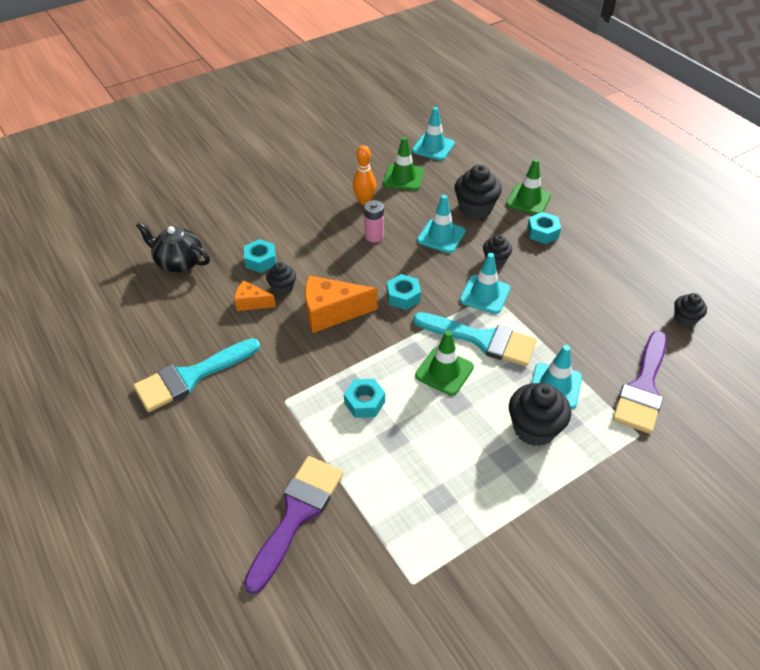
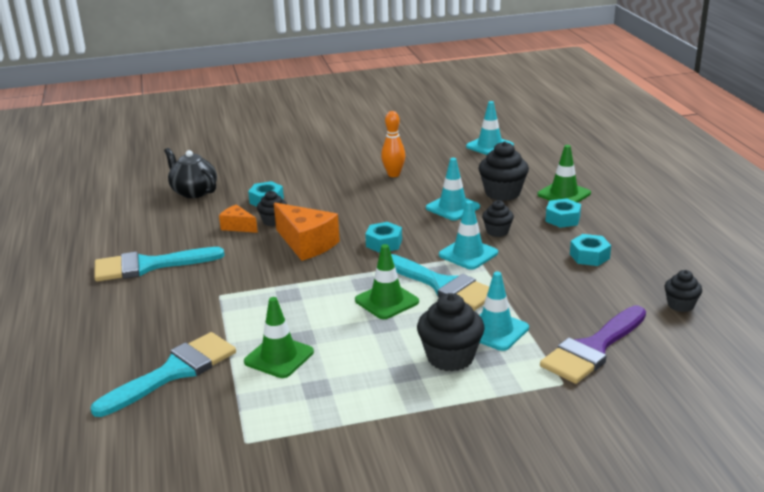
camera: 20 degrees right, 20 degrees down
(297, 514) = (174, 372): purple brush -> turquoise brush
(331, 312) = (306, 244): orange cheese -> orange cheese turned 150 degrees counterclockwise
(364, 402) = (292, 309): turquoise nut -> turquoise nut (589, 256)
(374, 236) = (385, 198): pink battery -> none
(403, 177) = (444, 163): green traffic cone -> green traffic cone (279, 357)

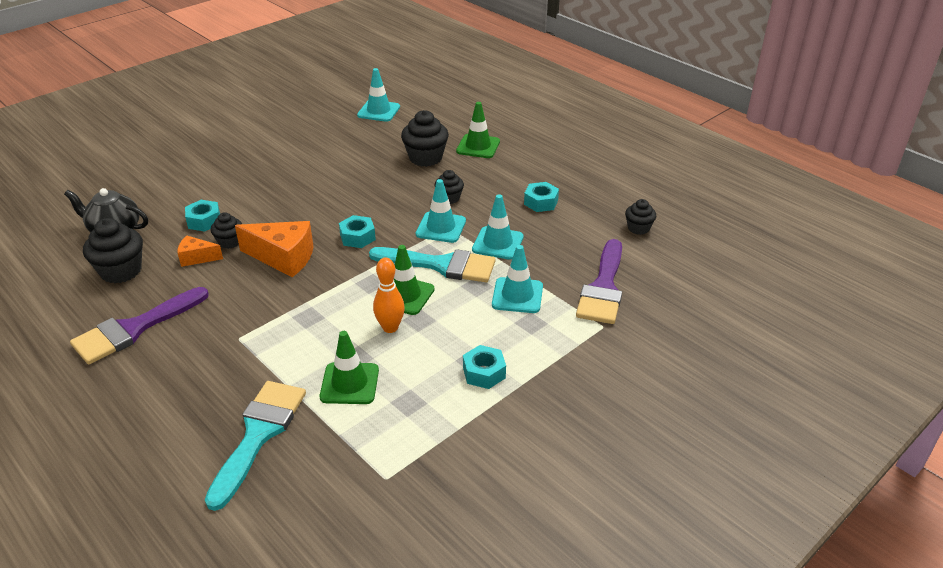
camera: 30 degrees left, 10 degrees up
(148, 266) = (134, 329): turquoise brush -> purple brush
(393, 174) = (311, 161): orange bowling pin -> orange bowling pin (390, 328)
(450, 357) = (499, 333): black cupcake -> black cupcake (121, 271)
(452, 207) = (392, 183): turquoise traffic cone -> turquoise traffic cone (497, 243)
(562, 219) = (494, 171): turquoise nut -> turquoise nut (484, 373)

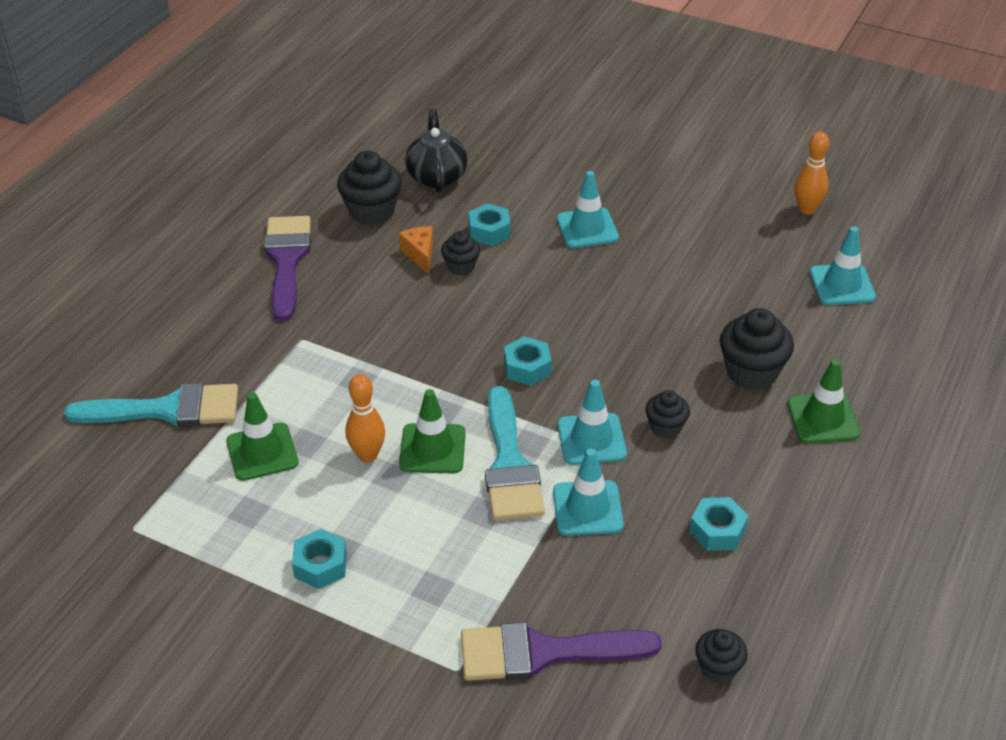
camera: 70 degrees right, 5 degrees up
(134, 329) = (287, 260): purple brush -> purple brush turned 60 degrees clockwise
(283, 258) = (453, 320): orange cheese -> none
(305, 103) = (807, 209): none -> orange bowling pin
(517, 295) = (482, 560): turquoise traffic cone -> turquoise traffic cone (587, 228)

